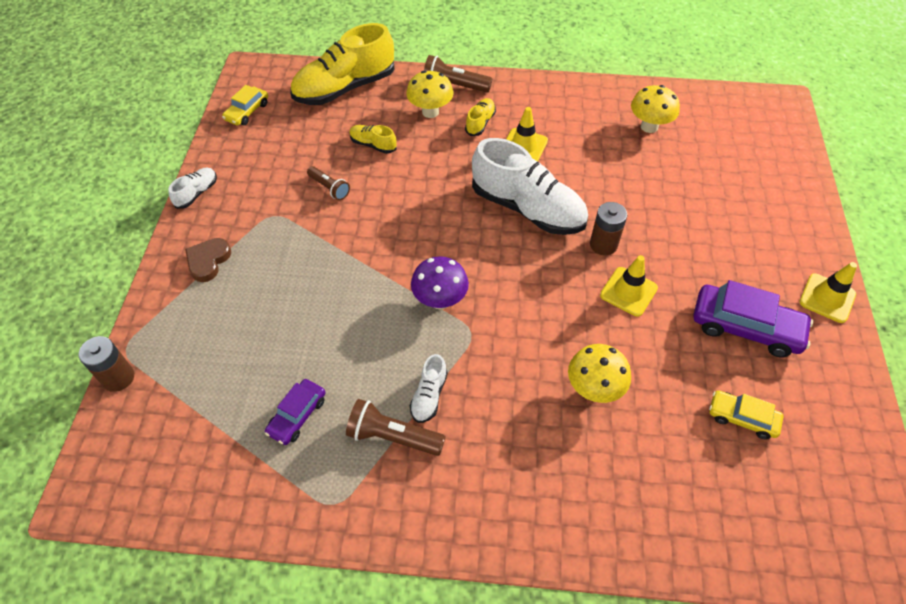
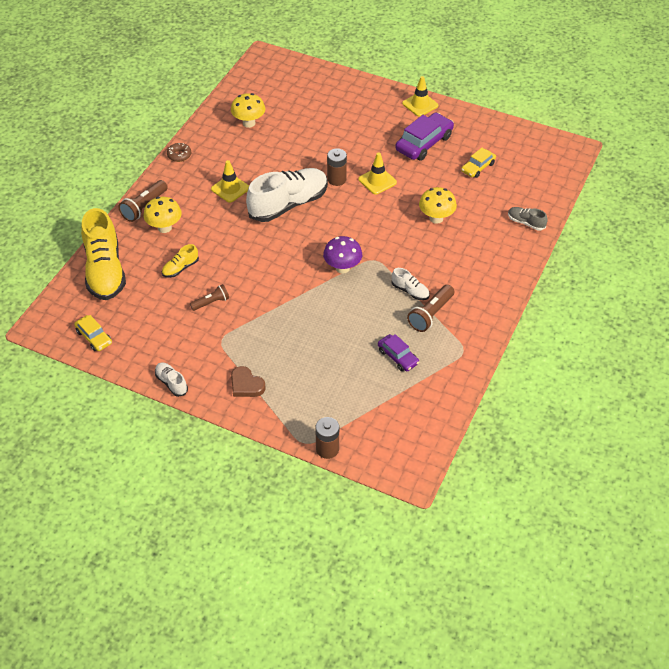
camera: 70 degrees left, 5 degrees down
(480, 123) = (193, 204): yellow shoe -> none
(553, 86) = (179, 155): none -> brown donut
(656, 530) = (526, 223): none -> grey shoe

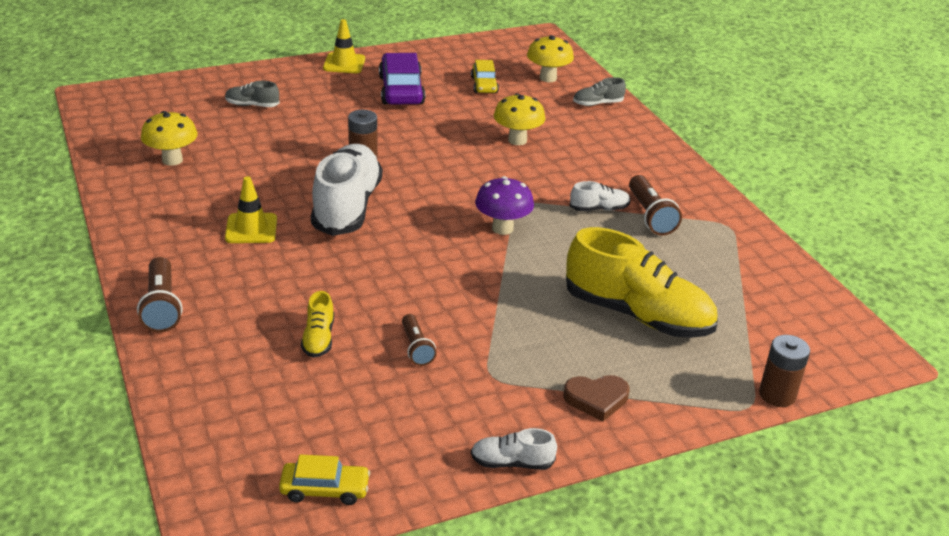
camera: 50 degrees left, 15 degrees down
(105, 270) = (216, 405): yellow shoe -> yellow shoe (637, 315)
(164, 228) = (227, 311): yellow mushroom -> yellow mushroom (548, 78)
(179, 155) = (126, 231): brown donut -> none
(211, 302) = (416, 348): brown flashlight -> brown flashlight turned 150 degrees clockwise
(331, 108) = (252, 105): none -> grey shoe
(377, 181) = (408, 140): yellow traffic cone -> none
(398, 357) = (687, 268): purple car -> none

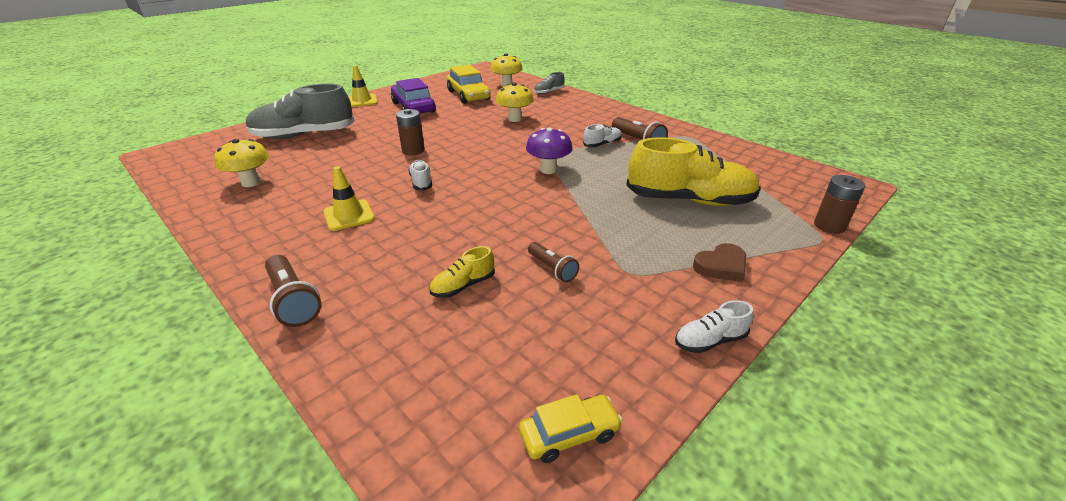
camera: 20 degrees left, 0 degrees up
(252, 105) = (304, 135): grey shoe -> grey shoe, size x2.25
(318, 339) = (463, 286): yellow shoe -> yellow shoe turned 75 degrees clockwise
(347, 207) = (421, 182): white shoe -> white shoe, size x0.45
(484, 85) = (468, 95): yellow car -> yellow car, size x1.71

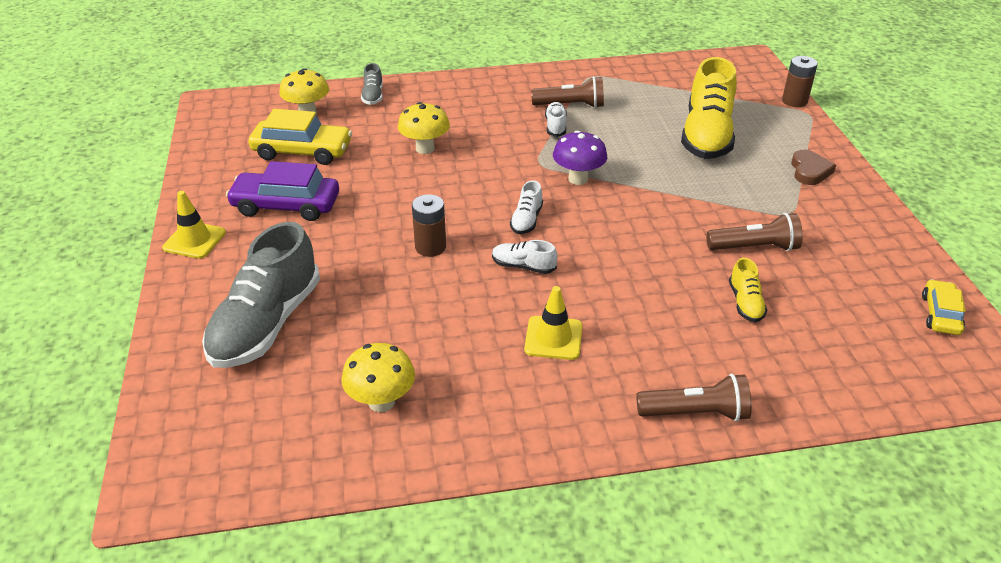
camera: 55 degrees left, 5 degrees up
(552, 269) = (755, 247): brown flashlight -> brown flashlight, size x1.54
(689, 200) = (706, 136): yellow shoe -> yellow shoe turned 150 degrees clockwise
(710, 341) = (887, 218): white shoe -> white shoe (526, 220)

